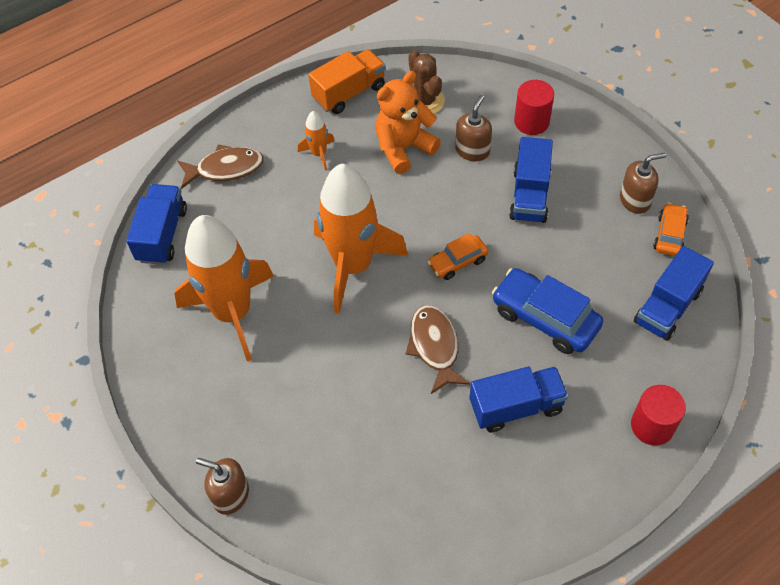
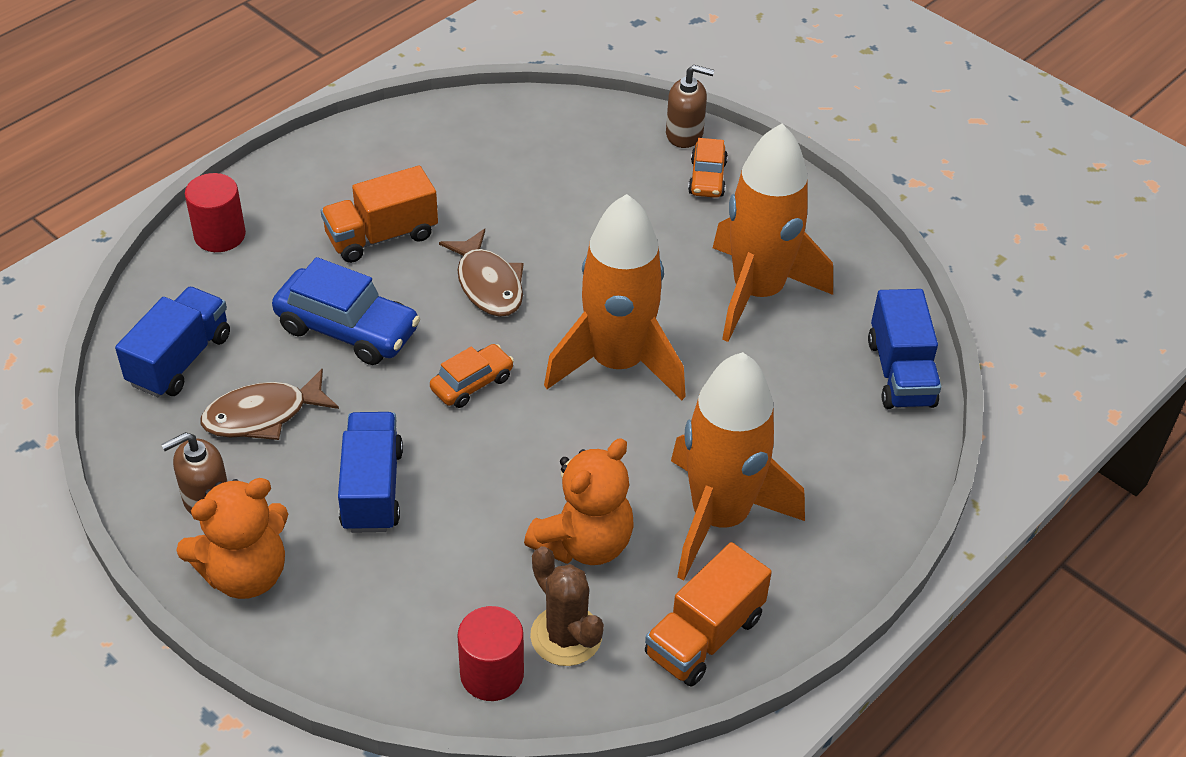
camera: 165 degrees right, 10 degrees down
(225, 169) = (857, 476): brown fish -> brown fish (263, 415)
(319, 154) = (719, 517): orange rocket -> orange rocket, size x2.35
(472, 150) = (470, 552): brown soap dispenser -> none
(516, 407) = (381, 236): blue truck -> orange truck
(531, 122) = (372, 617): red cylinder -> red cylinder (492, 674)
(606, 153) = (245, 573): none -> orange teddy bear
(669, 235) = (161, 454): orange car -> orange car (707, 178)

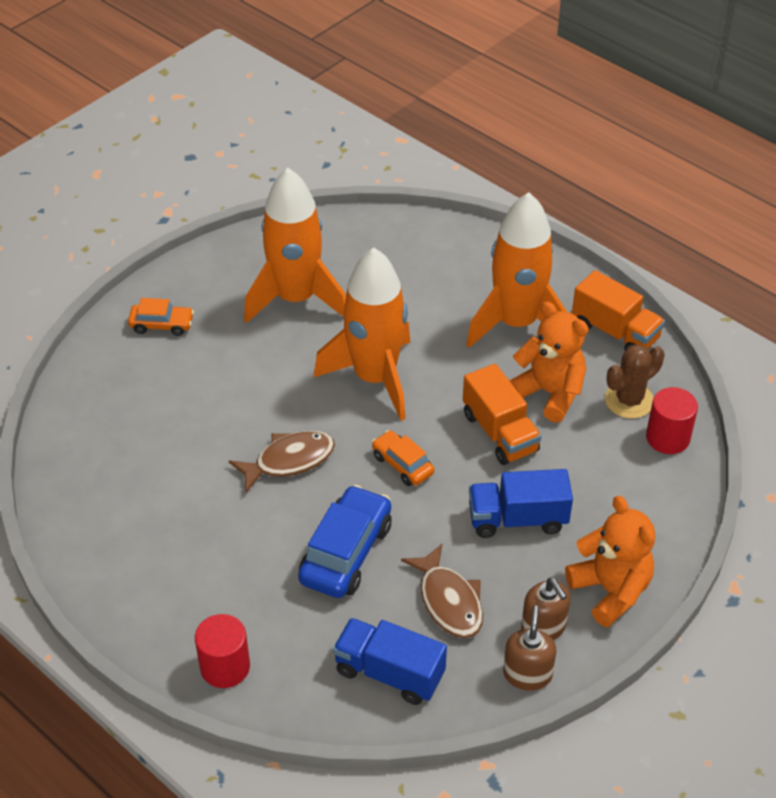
camera: 90 degrees left, 0 degrees up
(381, 236) = (228, 539): orange truck -> orange truck (500, 432)
(684, 134) = (104, 338): brown soap dispenser -> brown soap dispenser (527, 674)
(900, 373) = (375, 229): blue truck -> none

